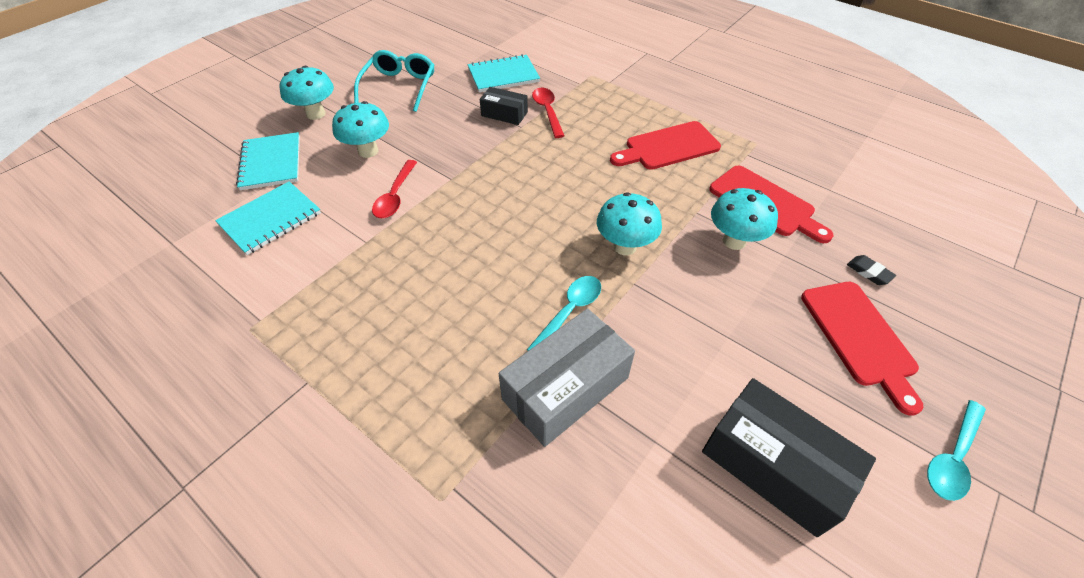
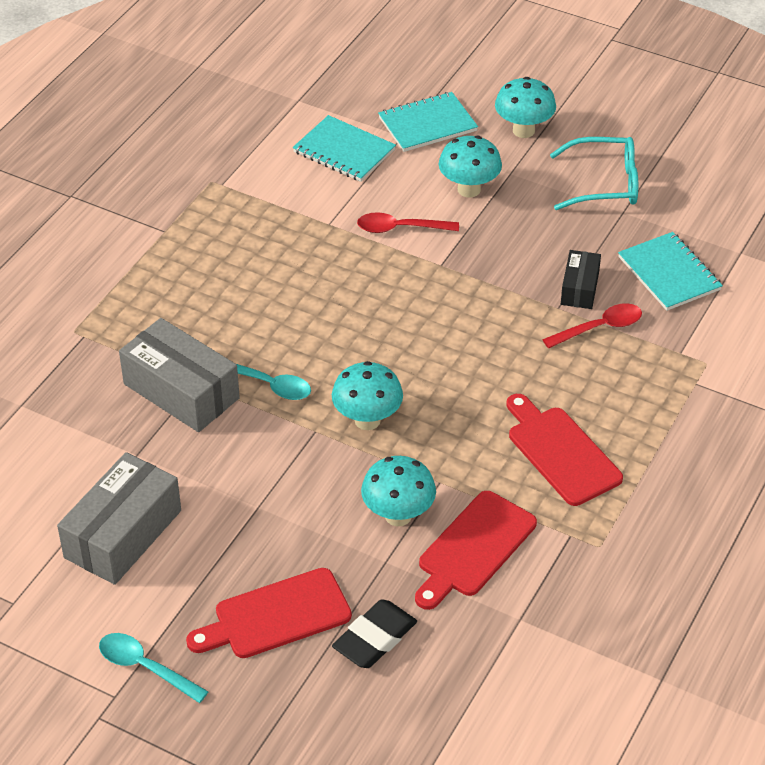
camera: 80 degrees right, 5 degrees down
(773, 466) = (123, 534): black box -> grey box
(869, 272) = (375, 638): black eraser -> black eraser, size x1.81

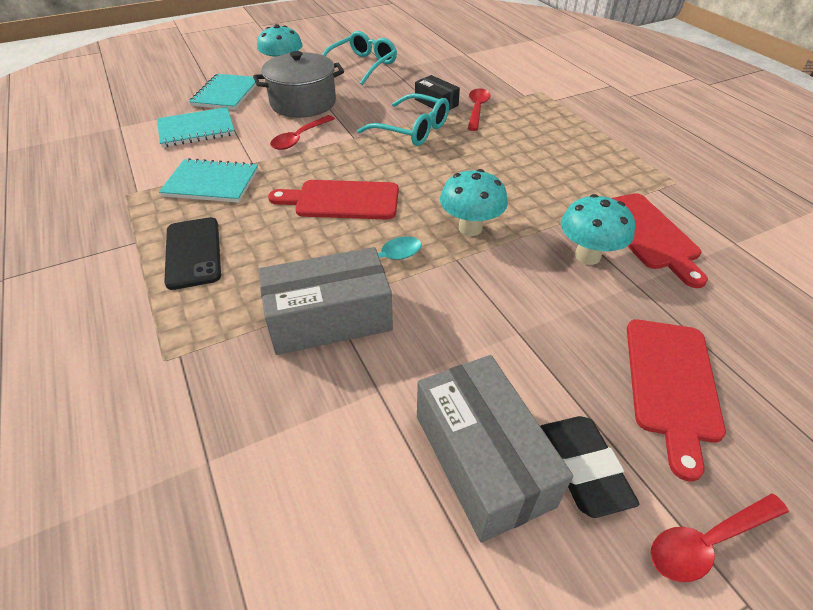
camera: 55 degrees left, 0 degrees up
(145, 667) = (708, 541): turquoise spoon -> red spoon
(182, 271) = (193, 253): none -> black phone
(375, 638) = (729, 329): black eraser -> black eraser (583, 468)
(469, 189) = (303, 103): turquoise mushroom -> grey pot
(499, 298) = (412, 130): none -> turquoise glasses
(560, 452) = (575, 162): red cutting board -> red cutting board (342, 200)
(669, 273) = (457, 75): turquoise notebook -> turquoise notebook (211, 183)

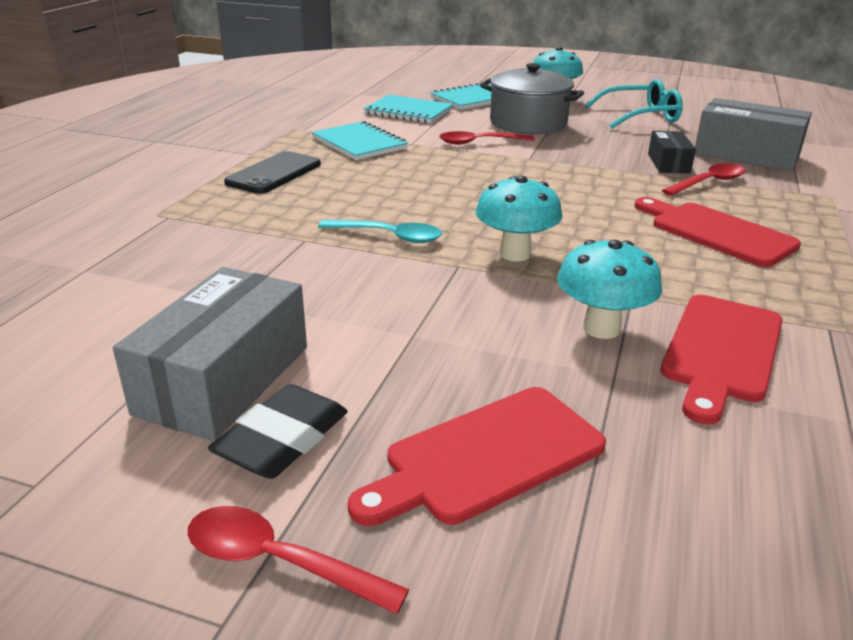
camera: 45 degrees right, 15 degrees down
(329, 318) = (287, 247): grey box -> grey box (746, 154)
(342, 200) = (436, 190): red cutting board -> red cutting board (716, 232)
(412, 130) = (599, 172): turquoise glasses -> none

